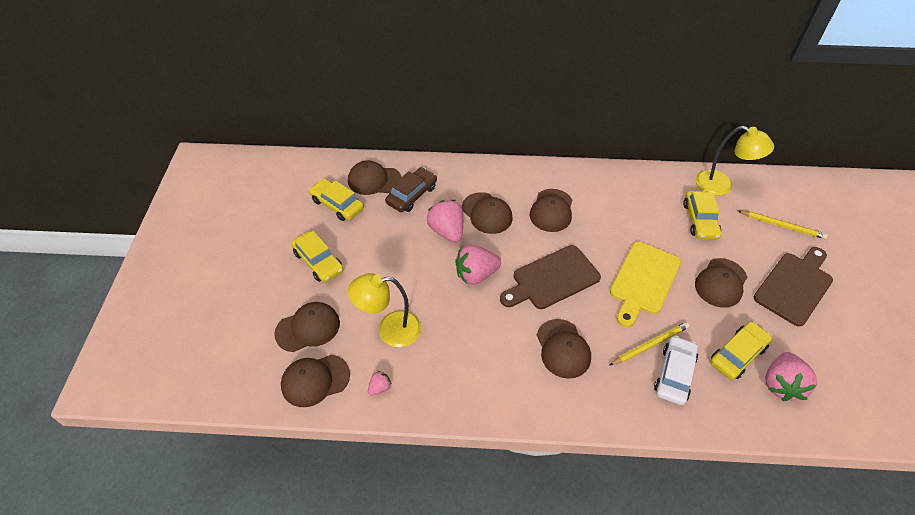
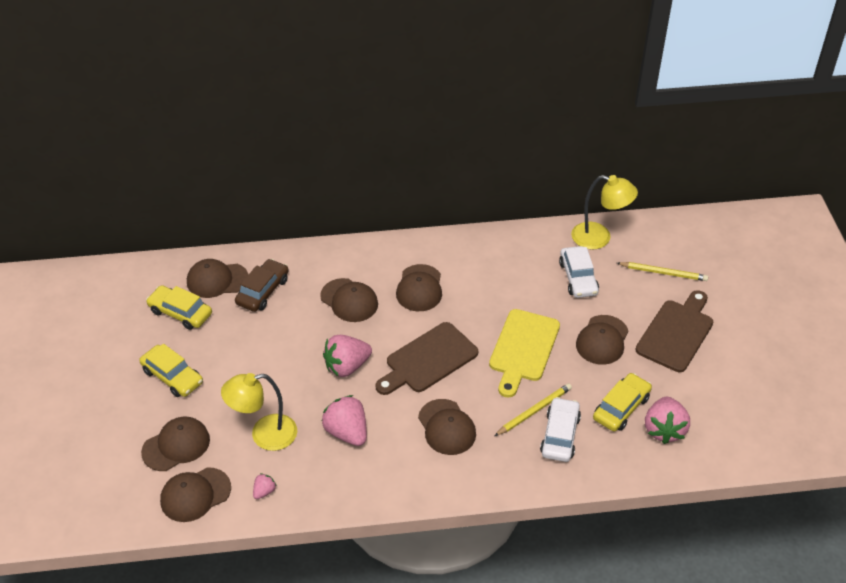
camera: 10 degrees left, 5 degrees down
(447, 231) = (308, 325): pink strawberry -> pink strawberry (347, 432)
(700, 220) = (578, 278): yellow car -> white car

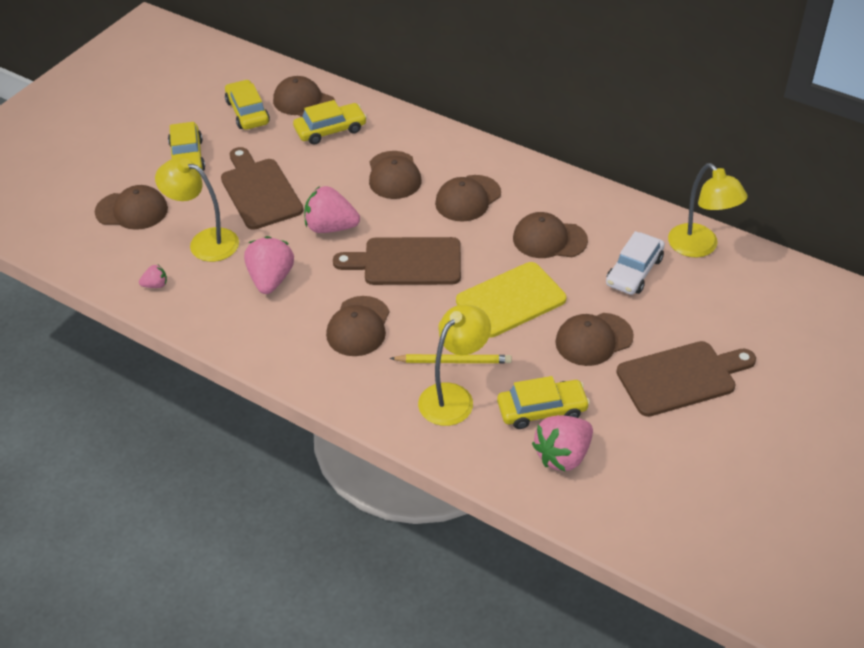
camera: 40 degrees right, 0 degrees up
(195, 495) = (104, 255): brown cap -> brown cap (549, 239)
(262, 370) = (260, 191): none -> brown cutting board
(263, 291) = (330, 130): brown car -> yellow car
(560, 435) = (453, 396): white car -> yellow lamp
(663, 273) = (733, 315): yellow pencil -> none

